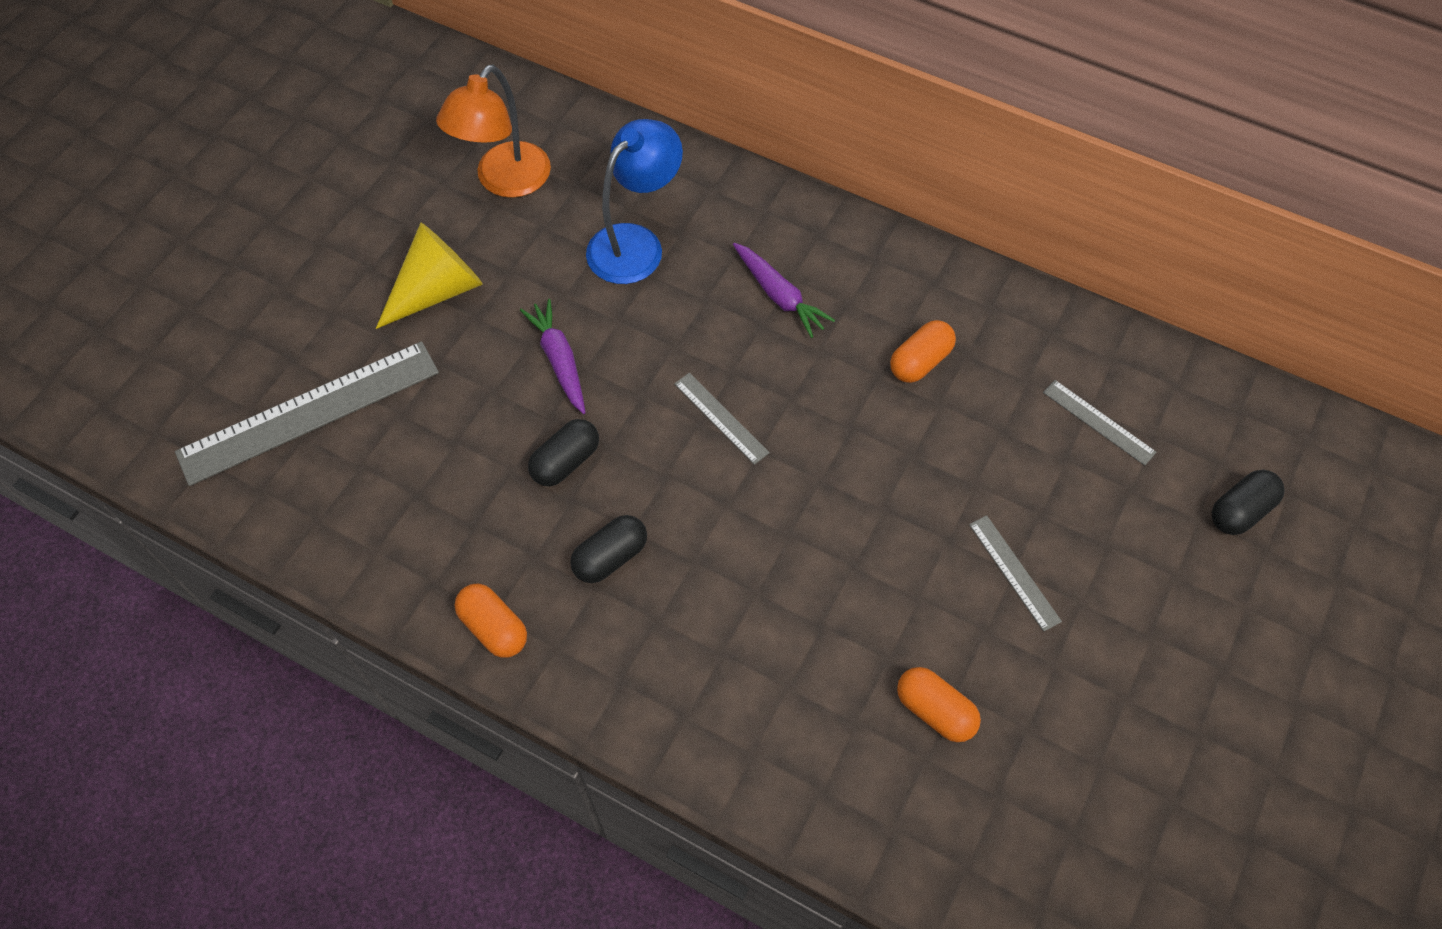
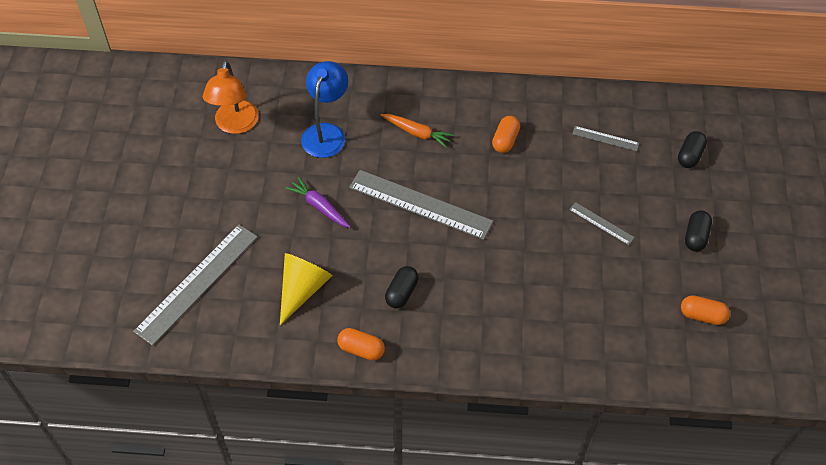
camera: 25 degrees left, 5 degrees down
(438, 290) = (231, 195): yellow cone -> yellow cone (302, 289)
(566, 462) = (352, 256): black capsule -> black capsule (696, 236)
(721, 418) = (420, 204): grey ruler -> grey ruler, size x2.14
(779, 295) = (417, 133): purple carrot -> orange carrot
(935, 710) = (597, 300): orange capsule -> orange capsule (702, 315)

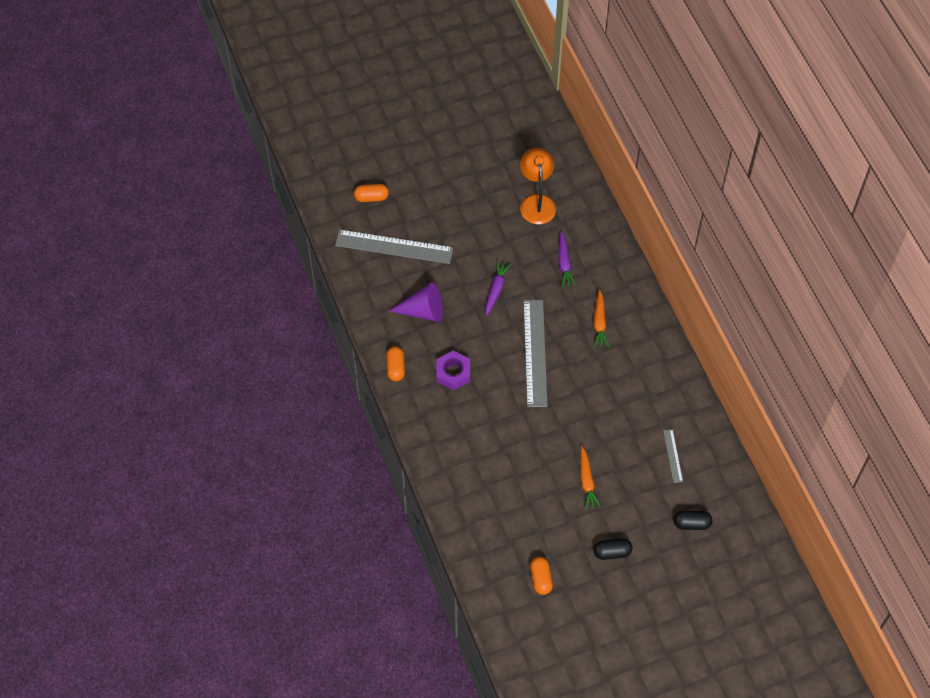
camera: 65 degrees right, 5 degrees up
(235, 125) = (536, 202): orange lamp -> orange lamp turned 105 degrees clockwise
(302, 289) = (423, 311): yellow cone -> purple cone
(326, 133) = (564, 263): blue lamp -> purple carrot
(401, 292) = (453, 373): black capsule -> purple nut
(505, 140) = (628, 385): orange capsule -> orange capsule (371, 197)
(601, 223) = (587, 481): grey ruler -> orange carrot

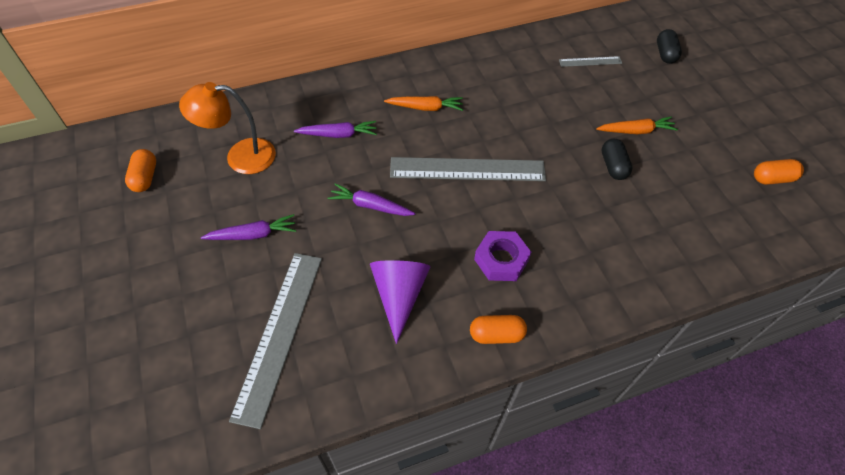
camera: 90 degrees left, 5 degrees down
(371, 197) = (176, 367): orange capsule -> orange capsule (145, 177)
(467, 221) = (253, 234): none -> purple carrot
(612, 552) = (717, 115): black capsule -> black capsule (613, 166)

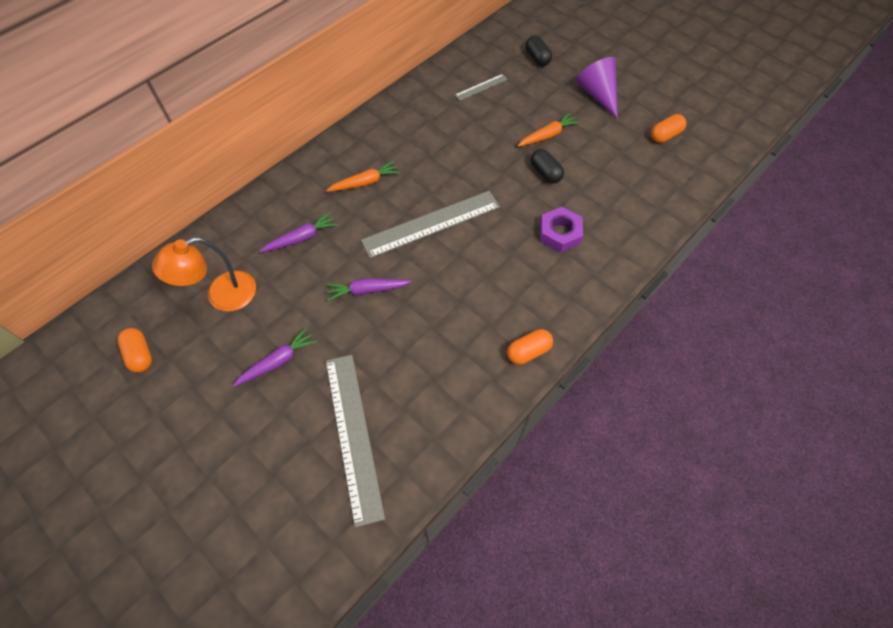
camera: 25 degrees left, 5 degrees up
(399, 295) = (435, 355): purple cone -> purple cone (597, 94)
(501, 260) = (499, 289): purple nut -> purple nut (559, 233)

